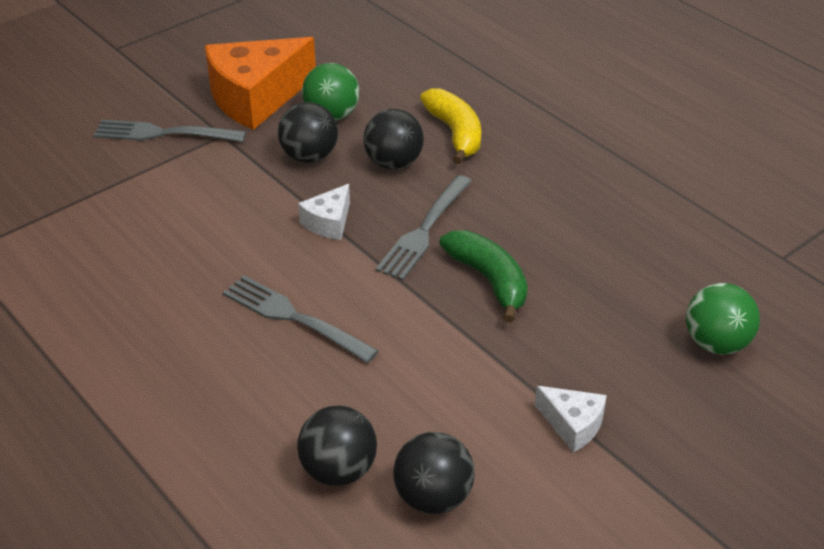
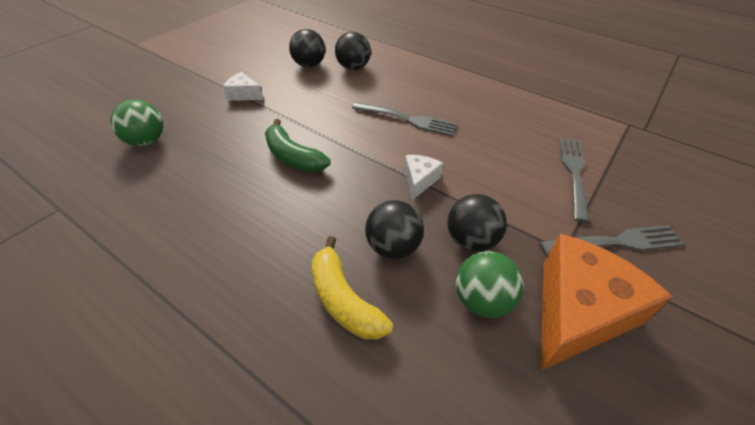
camera: 165 degrees right, 5 degrees up
(424, 230) = (346, 185): grey fork -> grey fork (574, 173)

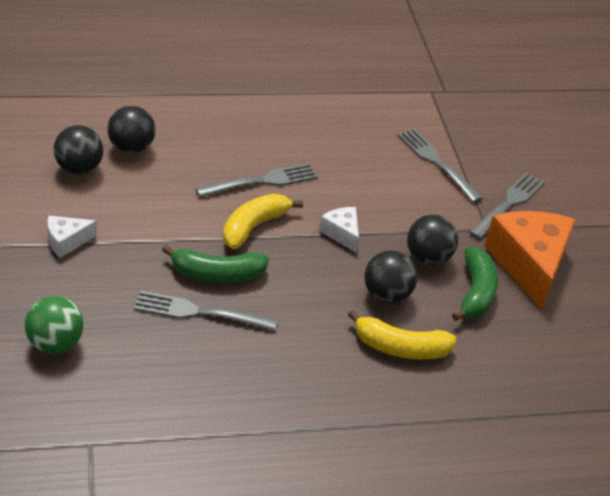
camera: 50 degrees left, 5 degrees down
(245, 173) = (199, 312): none -> grey fork
(361, 142) = (253, 227): none -> yellow banana
(482, 300) = (475, 293): green ball -> green banana

